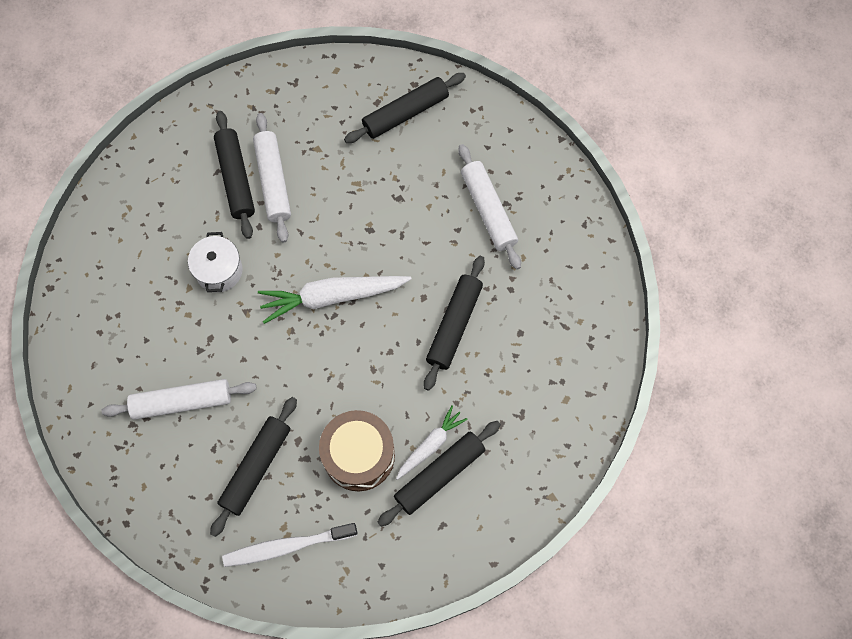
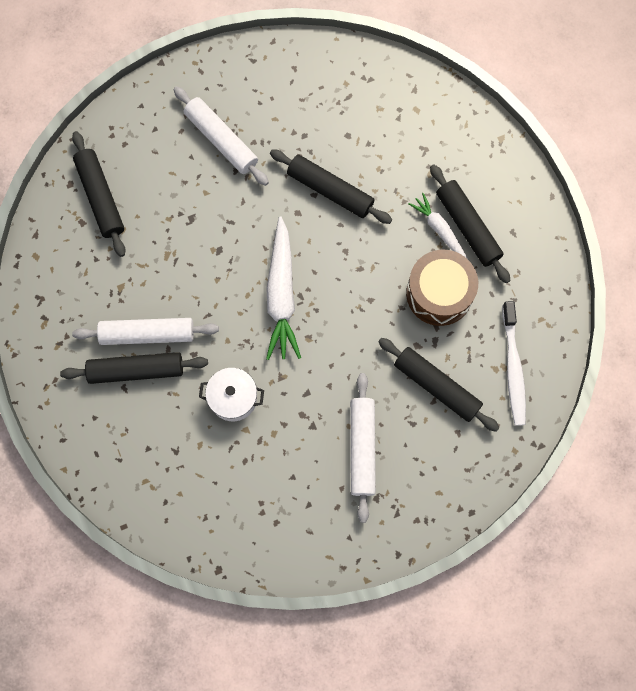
camera: 80 degrees left, 5 degrees up
(488, 210) = (221, 140): white rolling pin -> white rolling pin turned 60 degrees clockwise

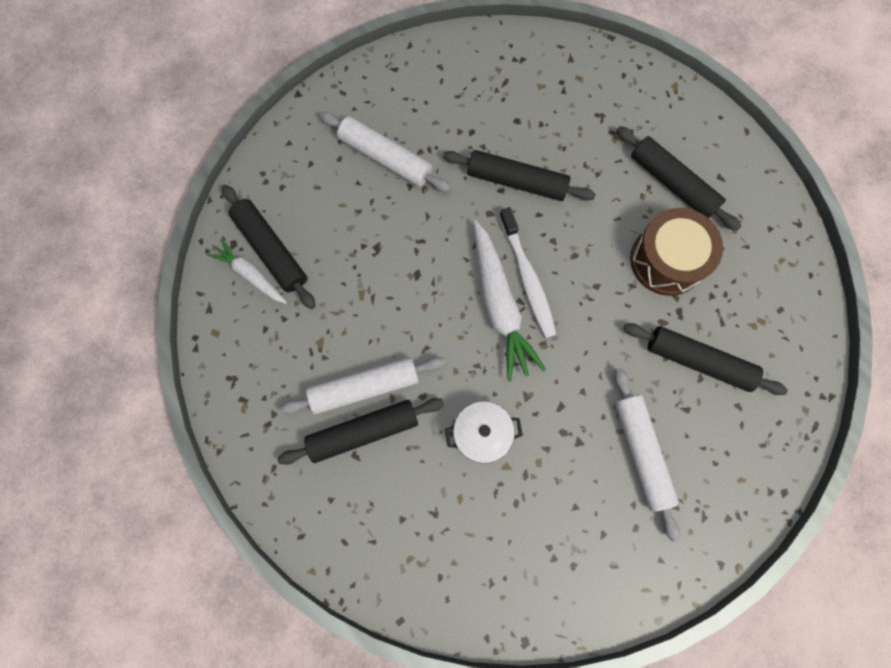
camera: 15 degrees left, 0 degrees up
(439, 230) = (644, 194): white carrot -> white carrot (251, 275)
(513, 368) = (772, 319): white toothbrush -> white toothbrush (527, 278)

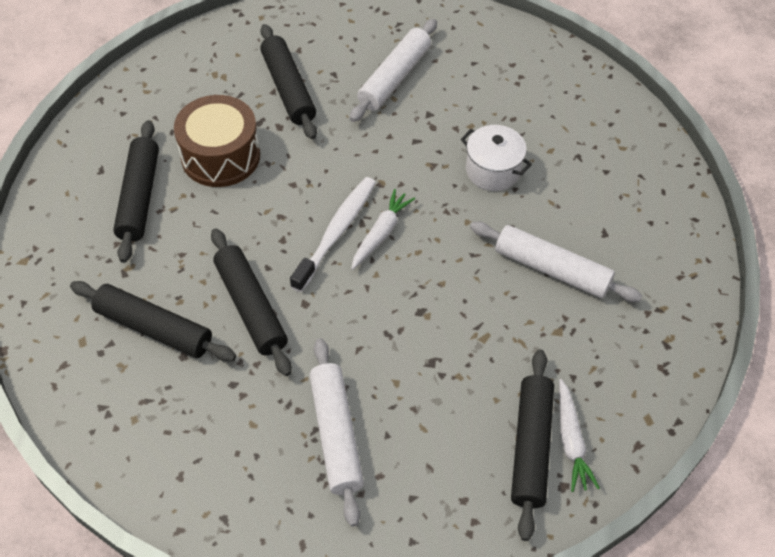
camera: 135 degrees left, 20 degrees down
(363, 432) = (583, 242): black rolling pin -> black rolling pin (154, 328)
(499, 305) = (381, 233): white carrot -> white carrot, size x0.58

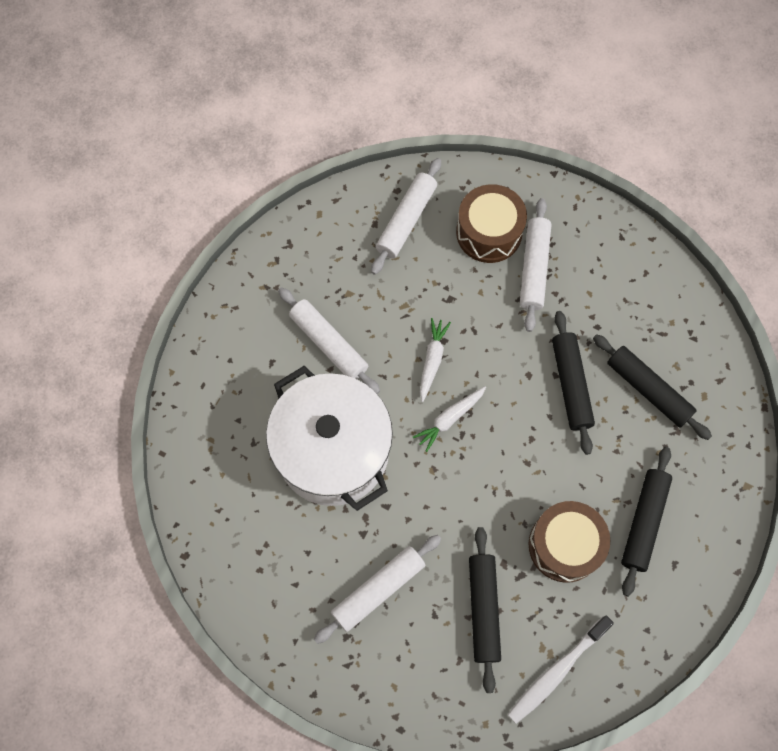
camera: 160 degrees left, 15 degrees up
(336, 232) = (486, 432): white toothbrush -> white toothbrush (557, 671)
(413, 465) = (489, 232): none -> brown drum
(493, 170) = (333, 452): white pot -> white pot, size x2.26
(530, 447) = (406, 220): black rolling pin -> white rolling pin
(571, 440) = (378, 216): white carrot -> white carrot (432, 360)

